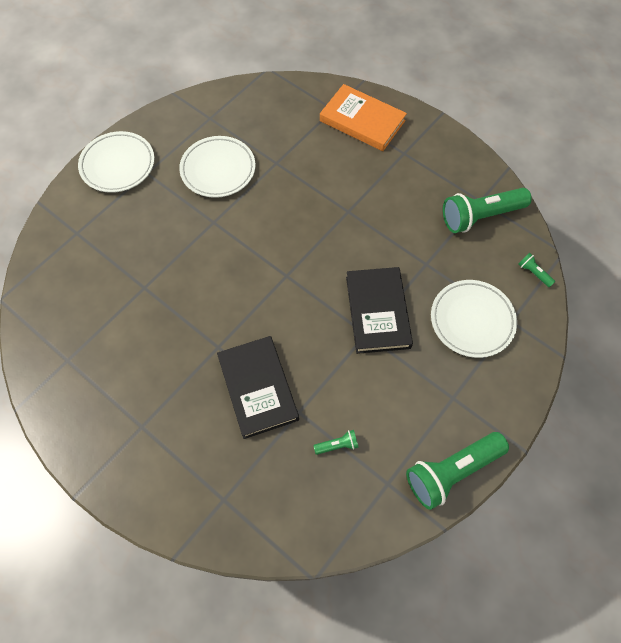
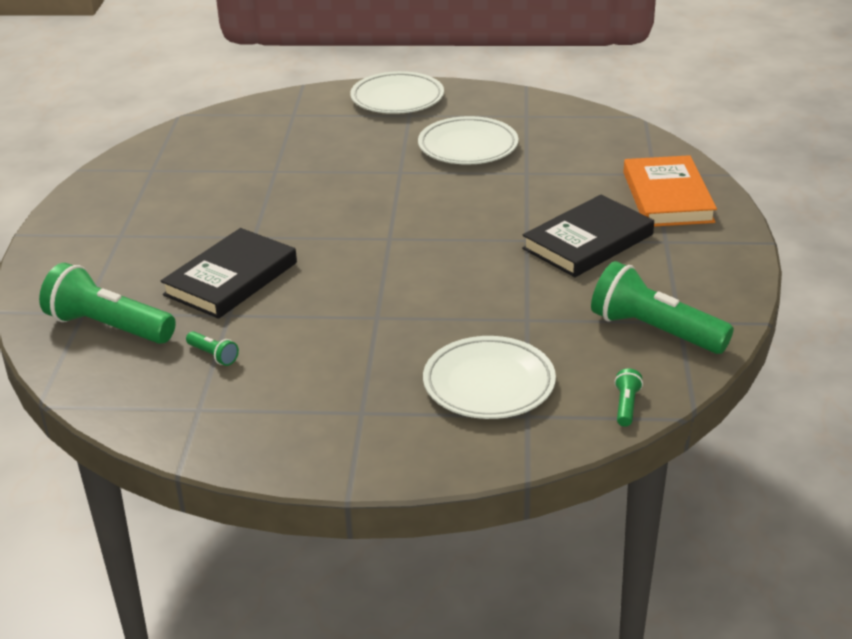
camera: 55 degrees right, 30 degrees down
(378, 312) = (415, 313): black book -> black book (588, 242)
(451, 471) = (259, 450): green flashlight -> green flashlight (108, 327)

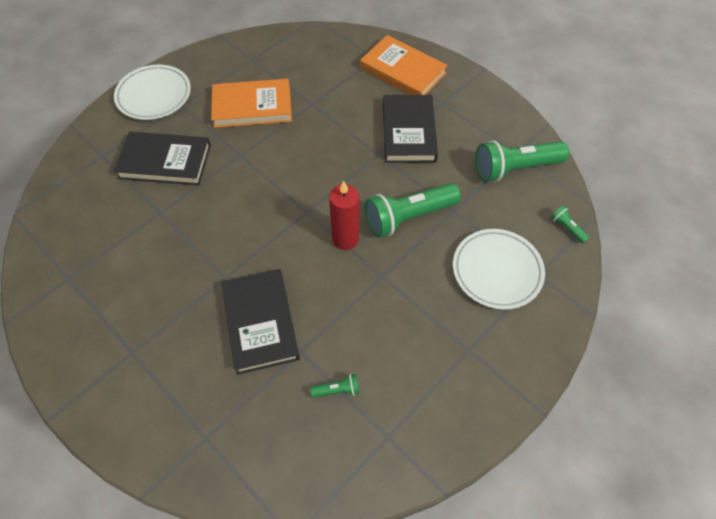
camera: 50 degrees left, 25 degrees up
(108, 327) = (241, 432): green flashlight -> green flashlight (408, 217)
(333, 143) = (165, 161): none -> black book
(389, 274) = (345, 239): none -> red candle
(468, 147) = (252, 106): white plate -> orange book

